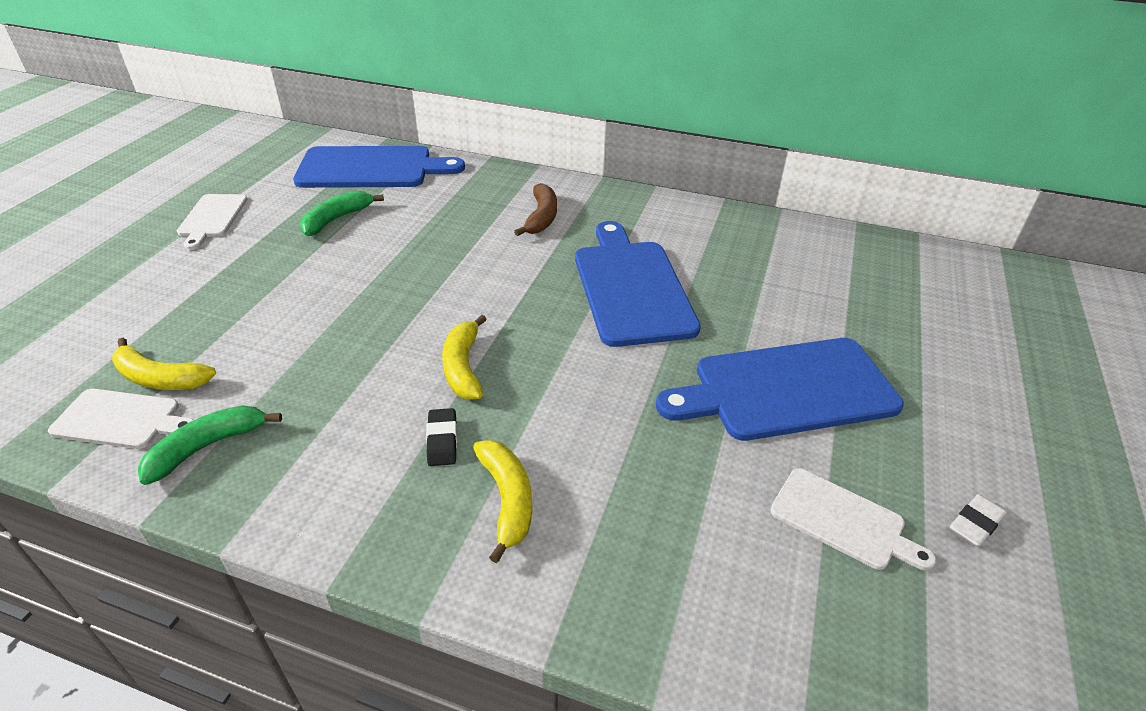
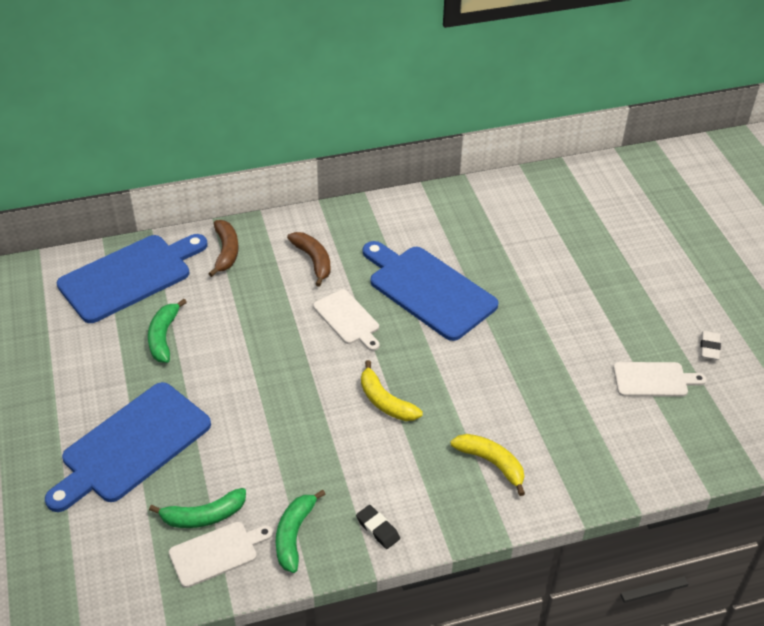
camera: 35 degrees left, 5 degrees up
(160, 378) = (203, 516): yellow banana -> green banana
(212, 218) = (60, 386): white cutting board -> white cutting board (347, 319)
(442, 440) = (423, 452): black eraser -> black eraser (378, 529)
(471, 182) = (226, 252): none -> brown banana
(786, 389) = (573, 317): blue cutting board -> blue cutting board (132, 445)

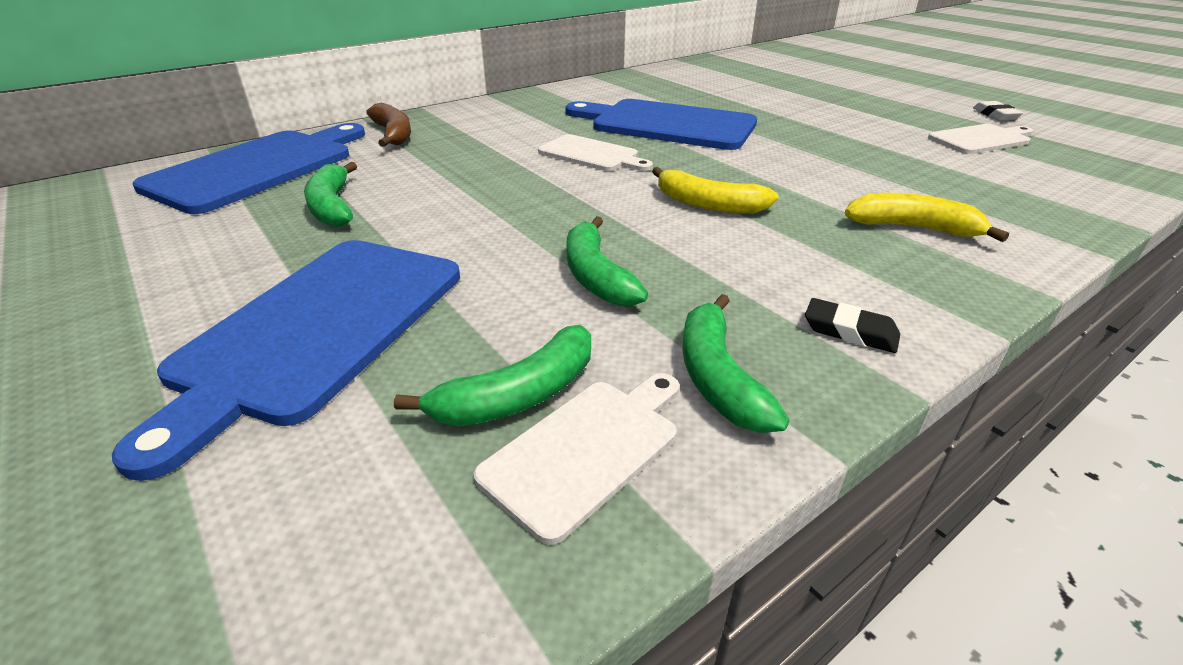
camera: 20 degrees left, 10 degrees down
(280, 448) = (596, 275): none -> green banana
(313, 260) = (512, 126): brown banana -> none

